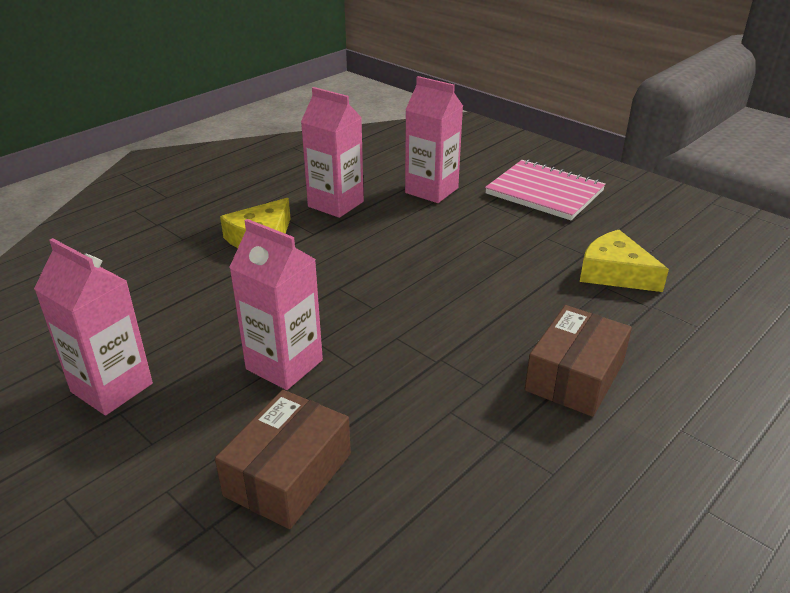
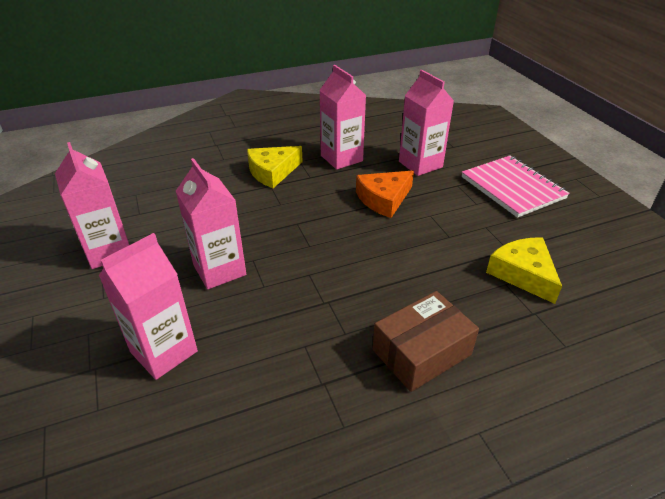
camera: 25 degrees right, 5 degrees up
(288, 474) = (164, 352): brown box -> pink carton
(419, 236) = (384, 199): none -> orange cheese

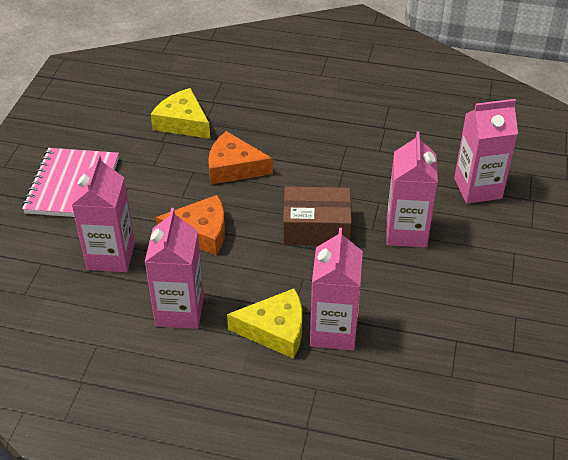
camera: 145 degrees left, 5 degrees up
(108, 251) = (500, 301): pink carton -> pink carton (333, 331)
(421, 352) = (309, 115): brown box -> brown box (316, 228)
(422, 255) = (234, 167): none -> orange cheese
(523, 274) = (183, 122): yellow cheese -> yellow cheese turned 120 degrees clockwise

